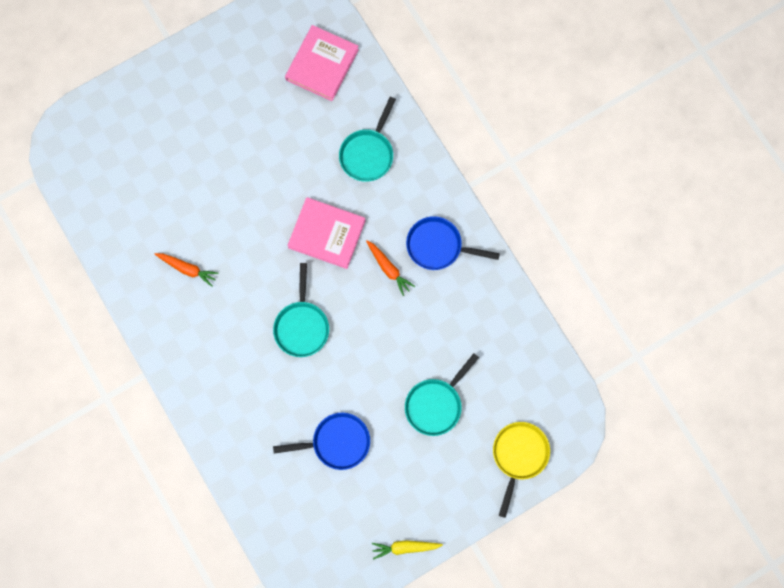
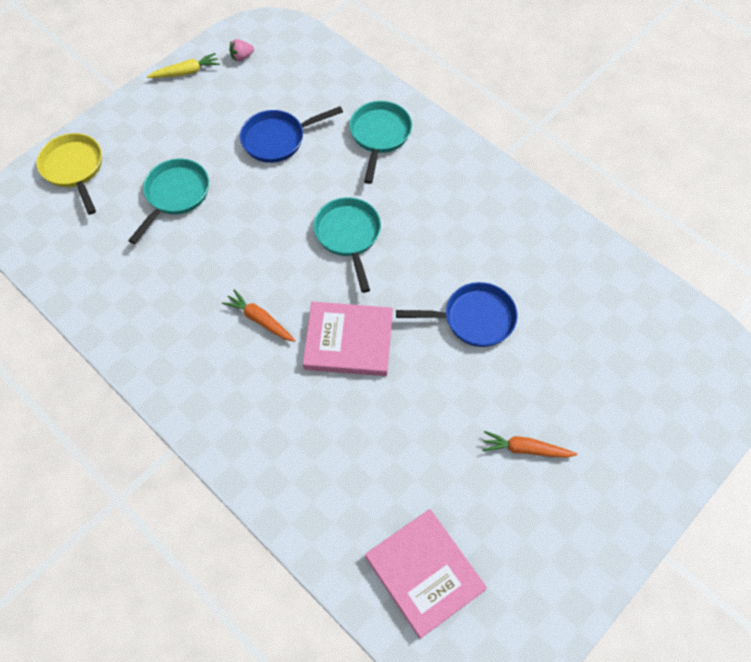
camera: 165 degrees right, 15 degrees down
(187, 269) = (504, 263): orange carrot -> orange carrot (525, 449)
(322, 64) = (424, 573): pink book -> pink book turned 45 degrees counterclockwise
(348, 553) = (242, 57): none -> pink strawberry
(368, 153) = (321, 457): turquoise pan -> turquoise pan (379, 136)
(438, 246) = (201, 361): blue pan -> blue pan (473, 319)
(519, 456) = (74, 169): yellow pan -> yellow pan turned 150 degrees clockwise

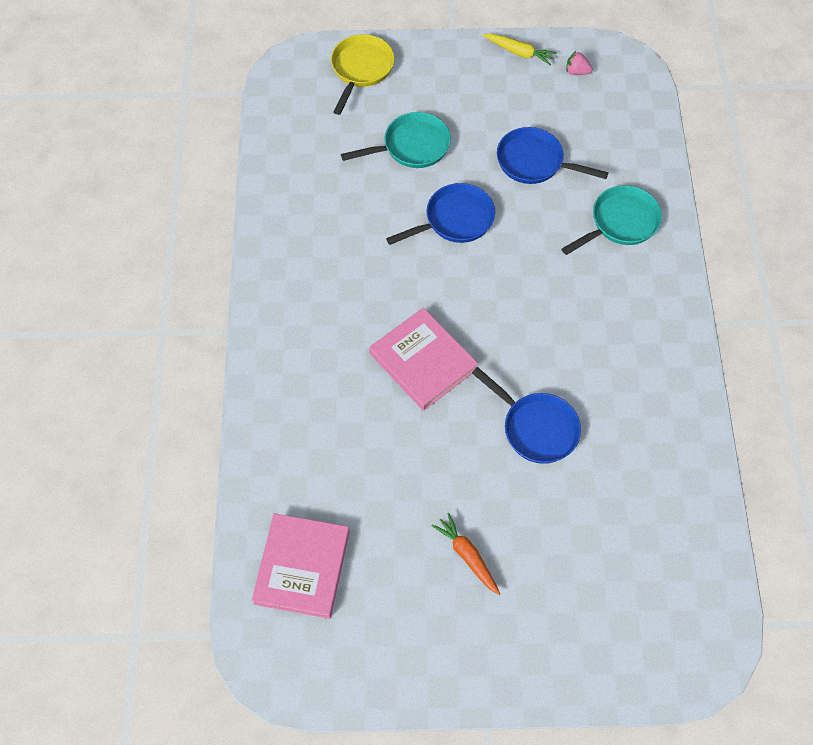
camera: 45 degrees right, 0 degrees up
(260, 320) = (376, 291): orange carrot -> none
(264, 223) = (454, 220): none -> blue pan
(348, 236) = (508, 283): turquoise pan -> none

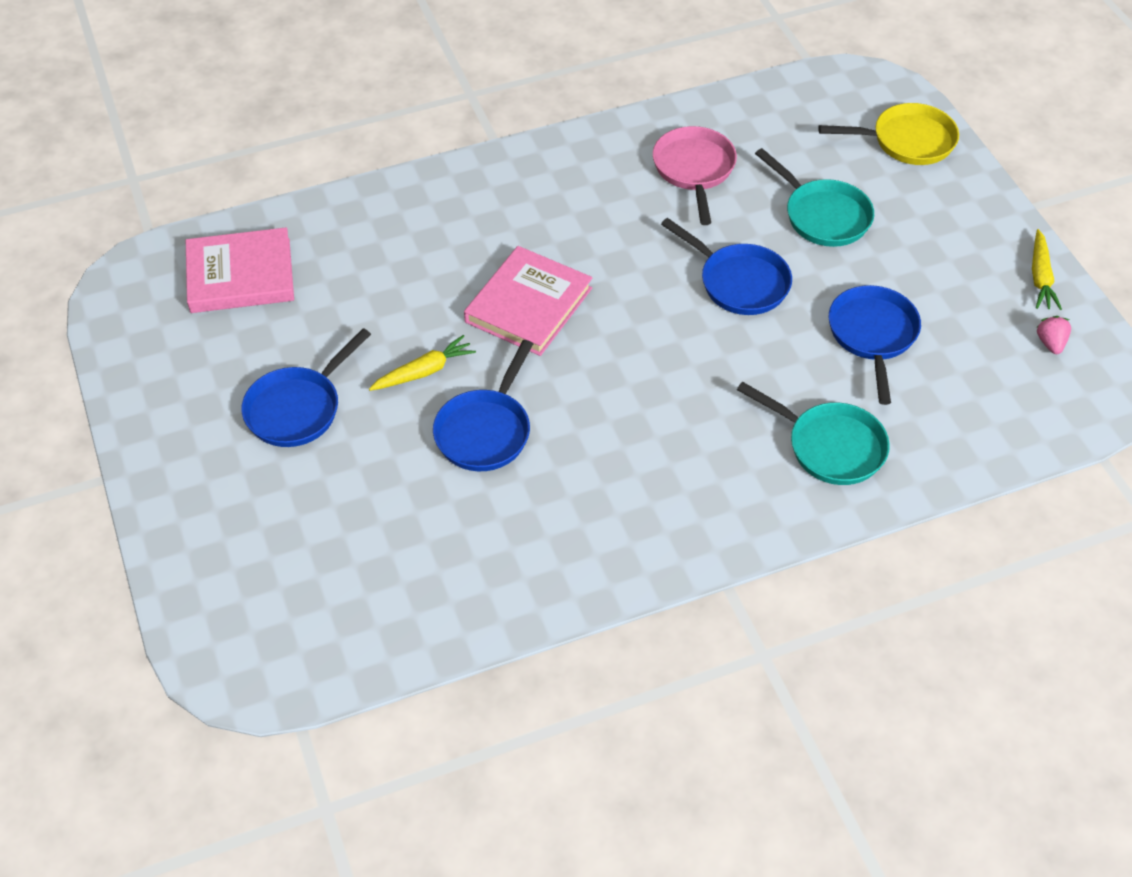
camera: 70 degrees right, 10 degrees down
(329, 207) = (694, 170): none -> pink pan
(463, 453) = (424, 371): none -> yellow carrot
(467, 556) = (298, 408): orange carrot -> blue pan

